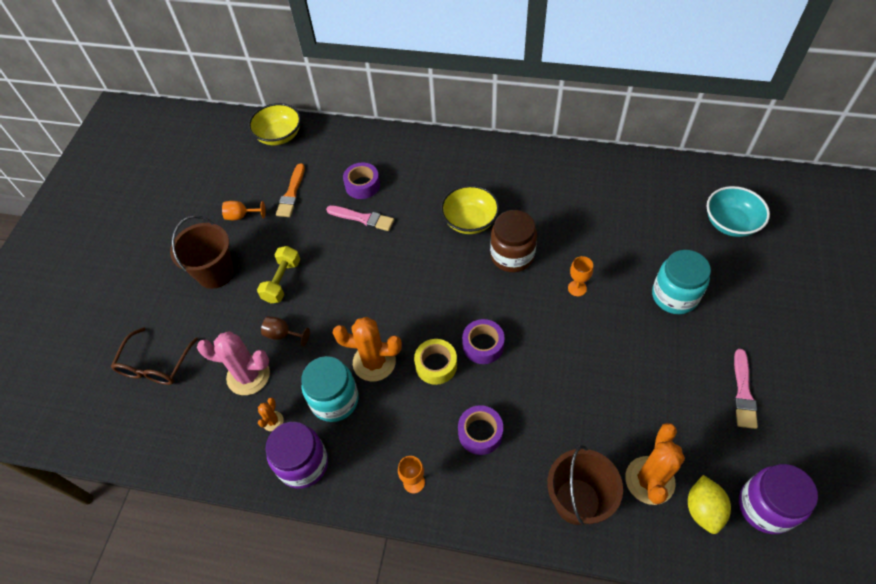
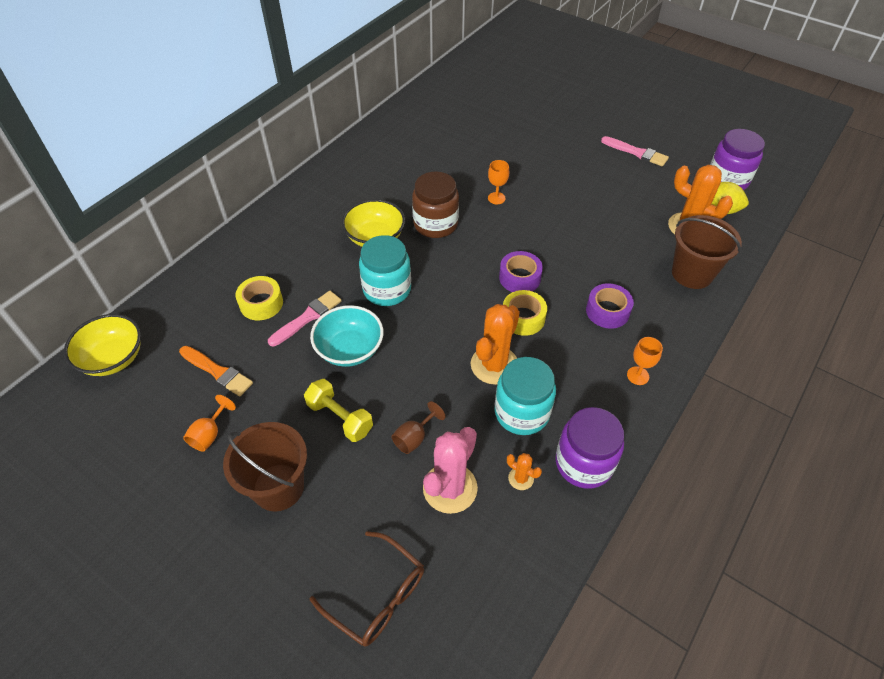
camera: 70 degrees left, 5 degrees down
(362, 185) = (261, 303): purple tape -> yellow tape
(674, 296) = (537, 150): turquoise jar -> turquoise jar (387, 289)
(730, 223) = (489, 97): turquoise bowl -> turquoise bowl (350, 349)

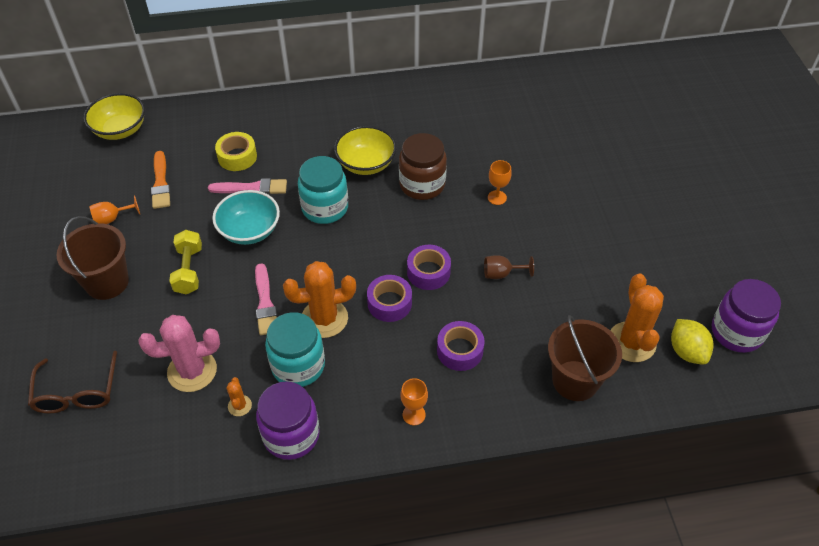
camera: 45 degrees right, 0 degrees up
(414, 438) = (213, 321): brown goblet -> brown goblet (501, 274)
(523, 318) = (389, 303): yellow tape -> purple tape
(636, 152) = (680, 245): pink brush -> pink brush (265, 303)

